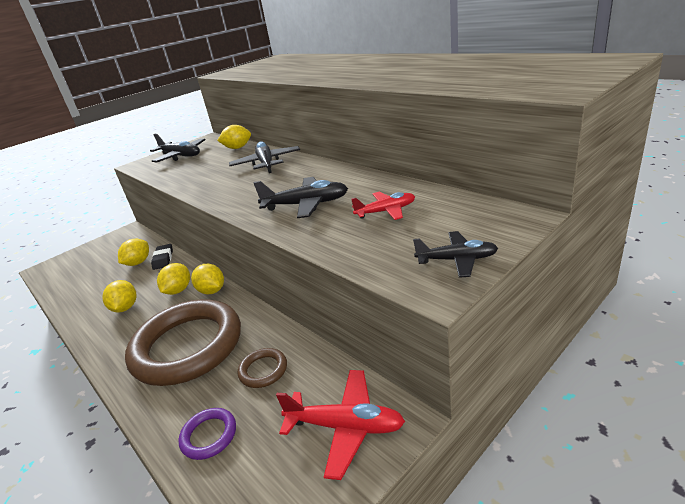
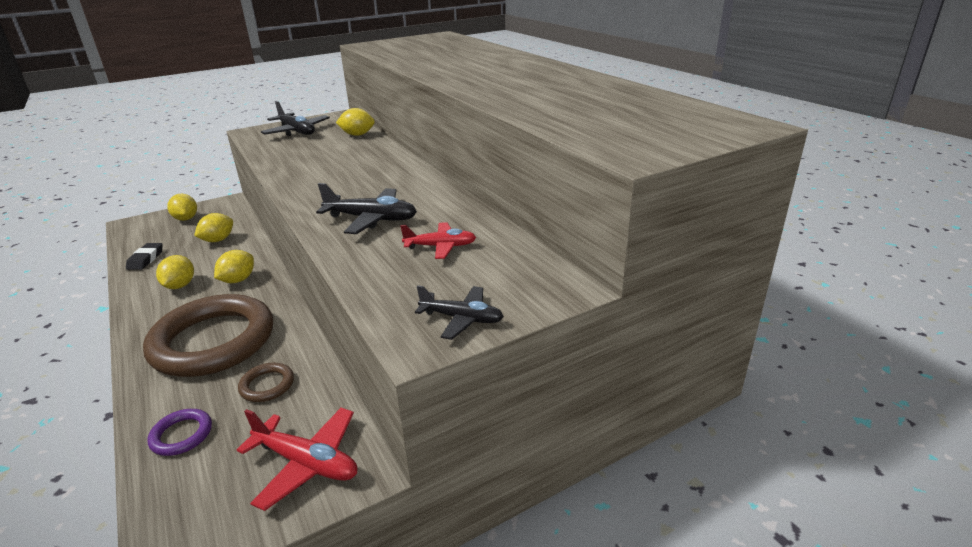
camera: 10 degrees right, 0 degrees up
(163, 259) = (243, 242): black eraser -> black eraser (146, 259)
(212, 291) = (269, 289): yellow lemon -> yellow lemon (186, 219)
(266, 164) = (371, 161): black plane -> none

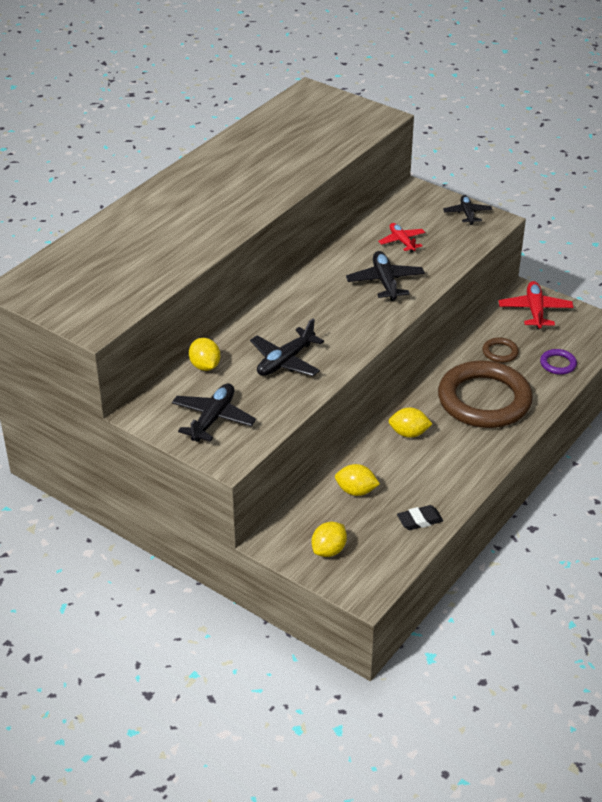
camera: 115 degrees left, 10 degrees up
(180, 286) = (440, 464): yellow lemon -> none
(320, 158) = (285, 361): none -> black plane

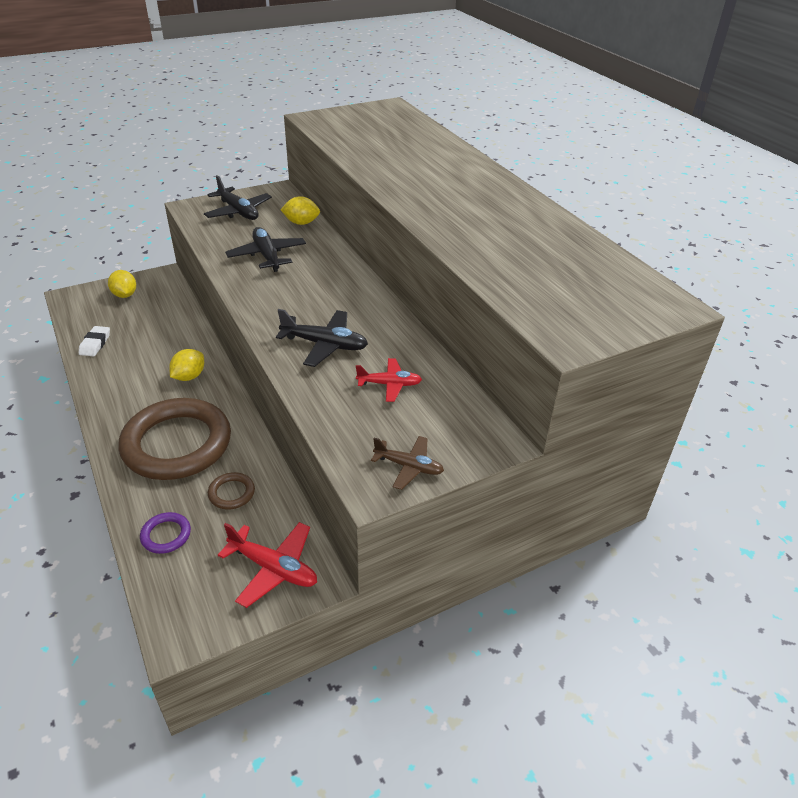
camera: 115 degrees right, 0 degrees up
(356, 491) = (162, 325): yellow lemon -> none
(419, 520) = (95, 344): black eraser -> white eraser
(467, 214) = (408, 466): black plane -> brown plane

